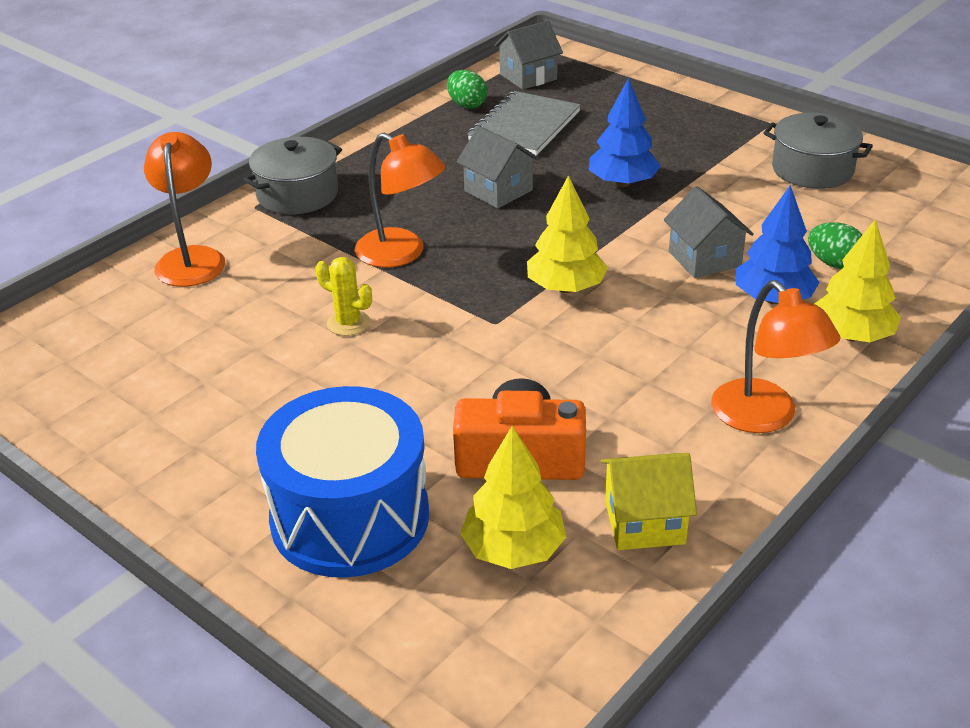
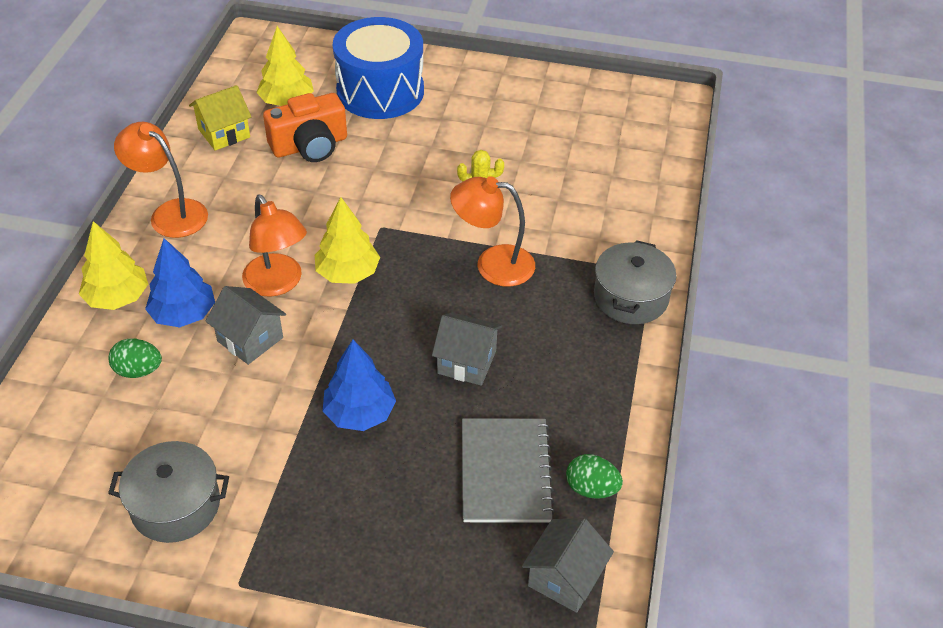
camera: 150 degrees right, 10 degrees up
(192, 258) = (639, 210): orange lamp -> orange lamp (278, 284)

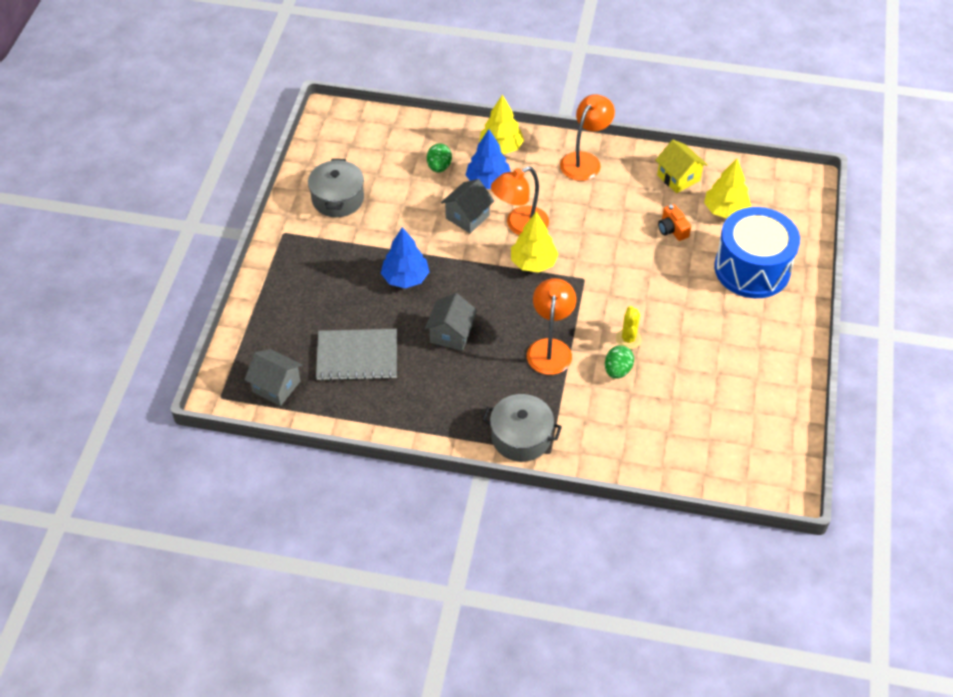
camera: 90 degrees right, 5 degrees up
(310, 145) = (672, 229): orange camera -> orange camera, size x0.55
(591, 488) = (342, 403): green egg -> green egg (617, 370)

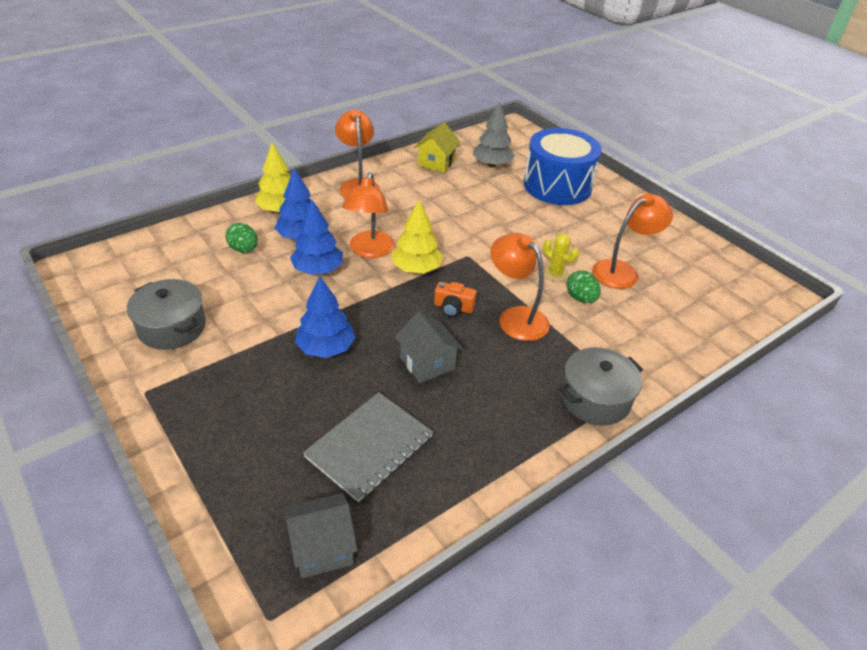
camera: 50 degrees left, 10 degrees down
(467, 217) = (318, 269): grey house -> blue tree
(672, 229) = (478, 192): orange camera -> orange camera (453, 308)
(678, 178) = (436, 162): yellow house -> yellow house turned 75 degrees counterclockwise
(684, 376) = (622, 271): none -> orange lamp
(725, 210) = (492, 164): yellow tree -> grey tree

